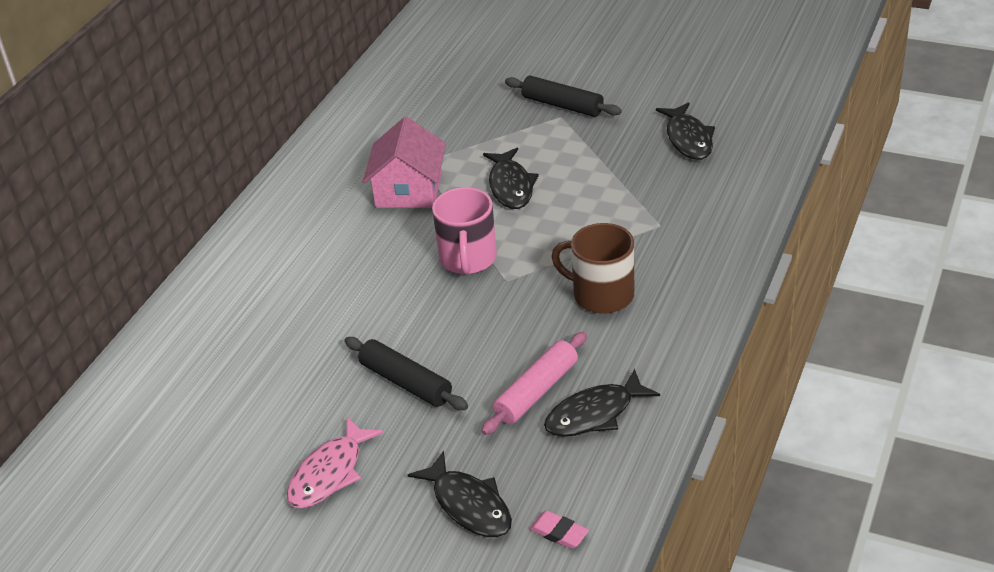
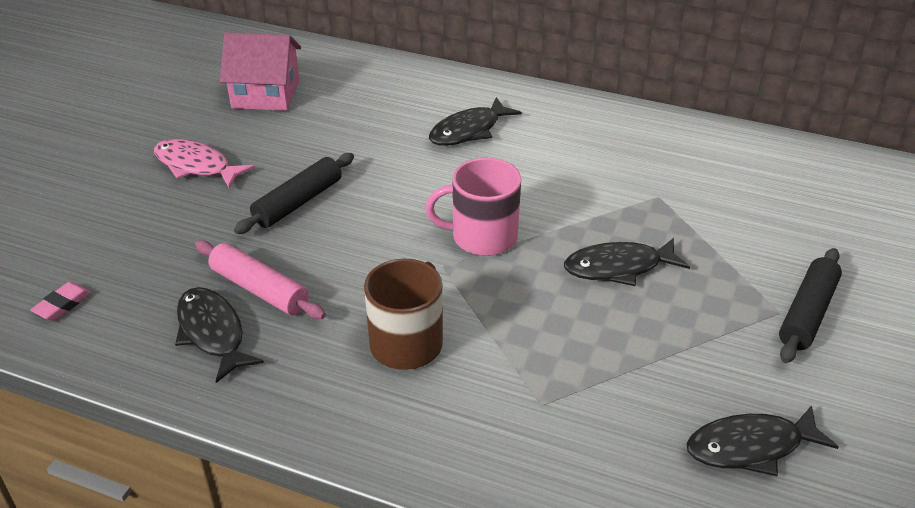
camera: 85 degrees right, 0 degrees up
(408, 190) = (605, 191): pink house -> pink house (266, 94)
(469, 505) = (124, 246): black fish -> black fish (469, 131)

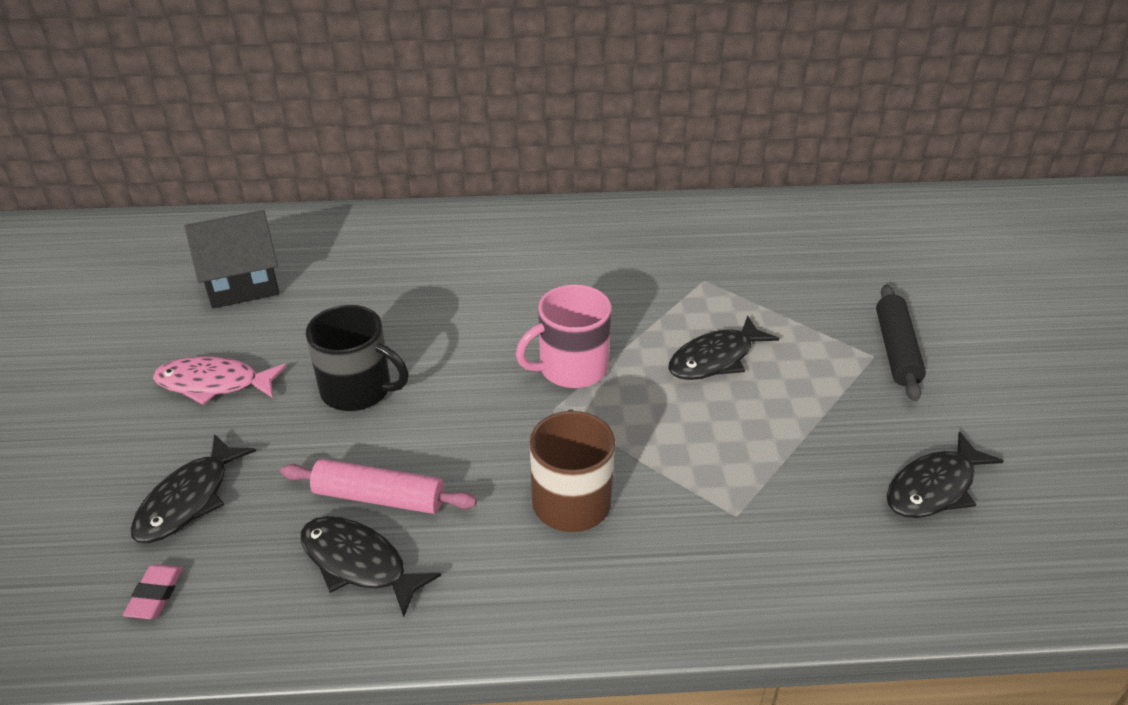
camera: 25 degrees left, 0 degrees up
(266, 94) = (242, 282): pink house -> black house
(298, 202) = (358, 390): black rolling pin -> black mug
(469, 131) = (486, 265): black fish -> black fish (189, 500)

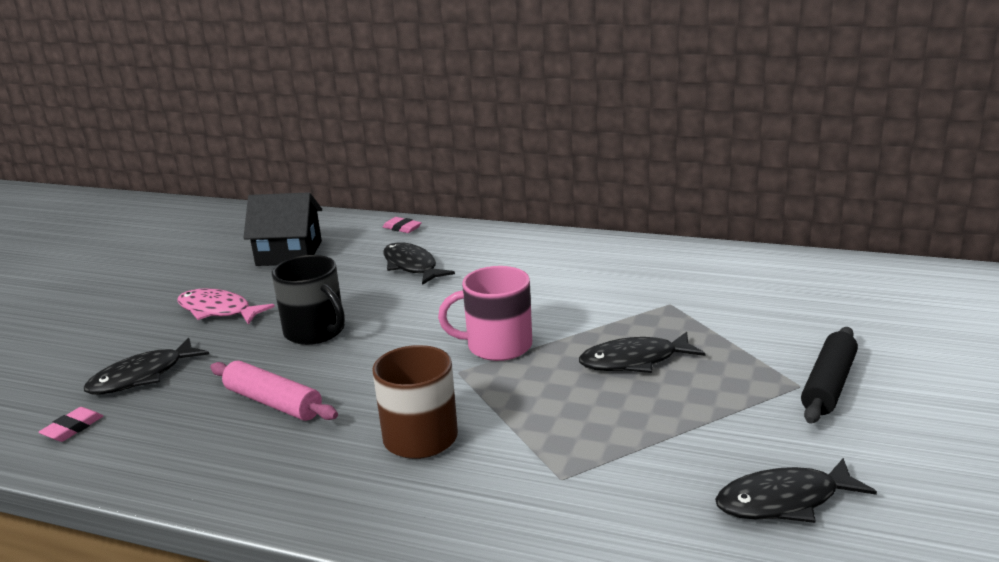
camera: 25 degrees right, 15 degrees down
(356, 223) = (402, 228): none -> pink eraser
(359, 563) = (223, 441): black fish -> black fish (412, 266)

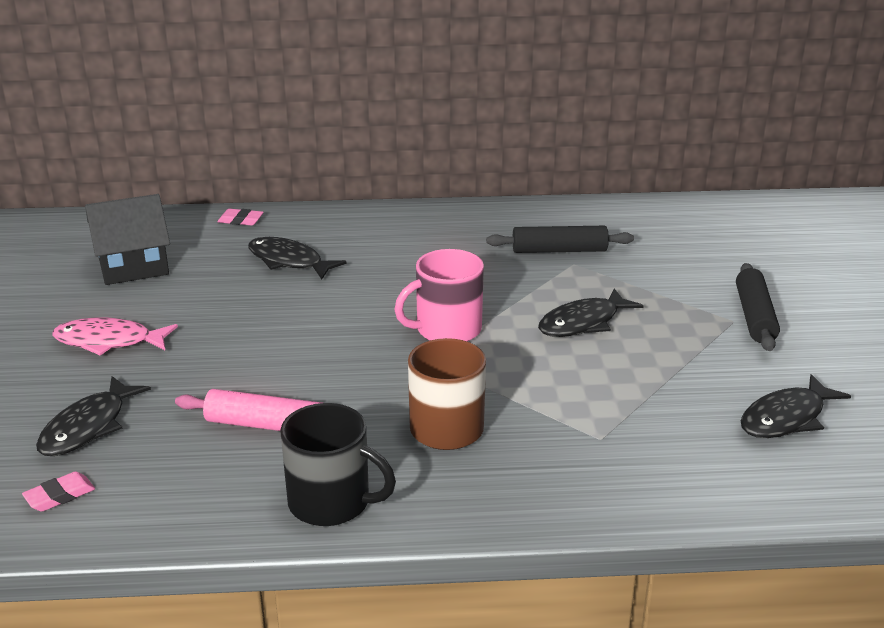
camera: 25 degrees left, 5 degrees up
(73, 428) = (60, 496): pink eraser -> pink eraser turned 45 degrees clockwise
(315, 332) = (245, 346): black mug -> black mug (331, 502)
(665, 289) = (559, 250): none -> black rolling pin

